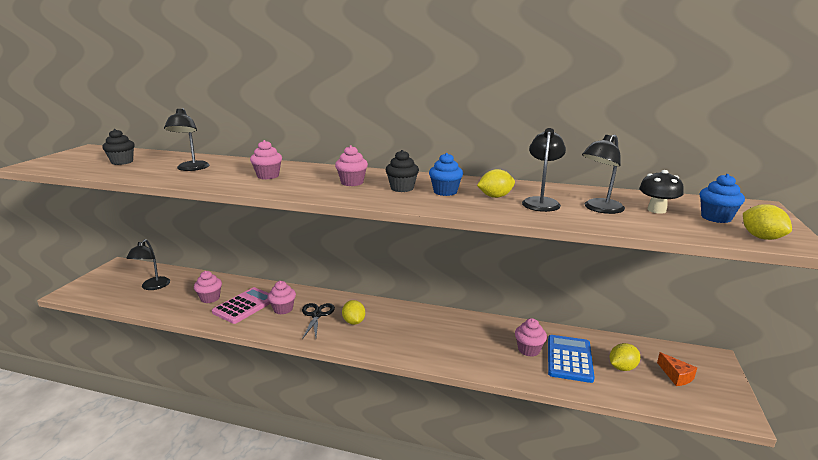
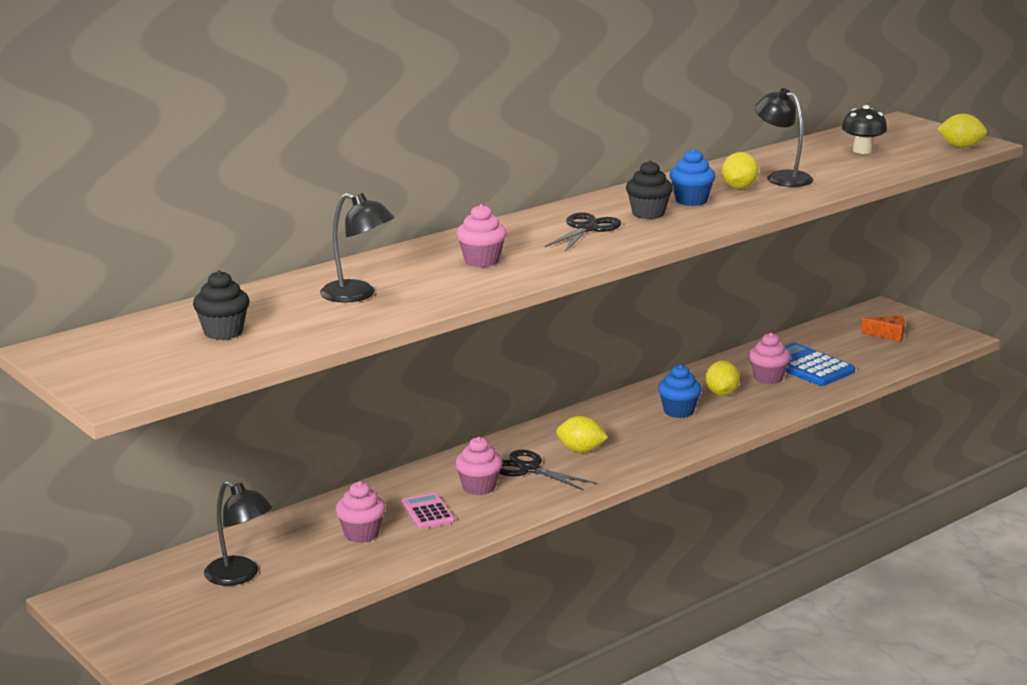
camera: 55 degrees left, 0 degrees up
(245, 306) = (427, 512): pink calculator -> pink calculator, size x0.60
(352, 182) = (586, 229): pink cupcake -> black scissors
(599, 209) = (831, 166): black lamp -> none
(622, 367) = (849, 350): yellow lemon -> yellow lemon (721, 393)
(716, 218) = (906, 142): blue cupcake -> blue cupcake (678, 411)

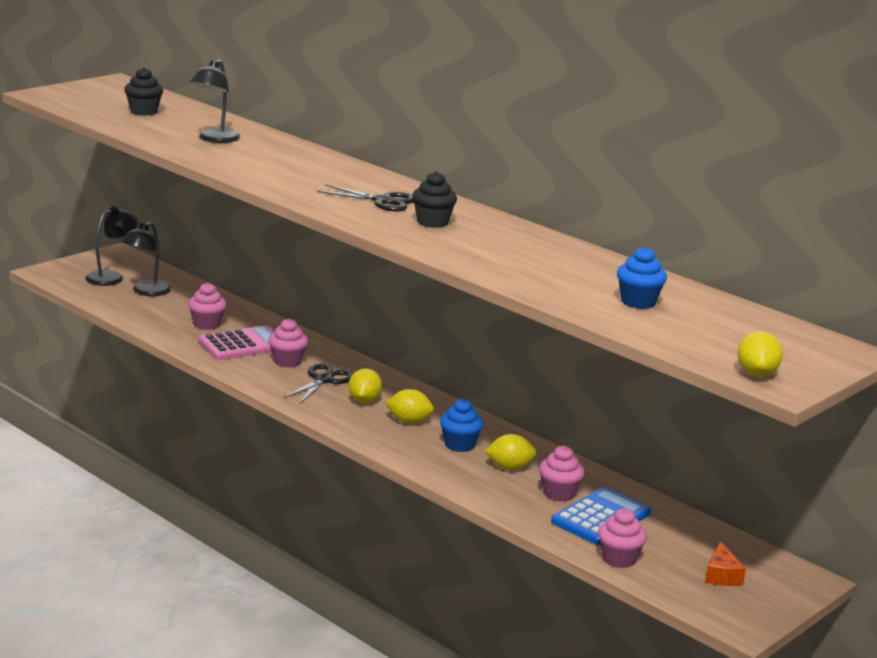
camera: 80 degrees right, 0 degrees up
(427, 512) = (243, 344): pink calculator -> pink calculator, size x1.66
(481, 261) = (294, 170): pink cupcake -> pink cupcake (618, 559)
(691, 201) = (478, 239): blue cupcake -> blue cupcake (638, 302)
(739, 187) = (529, 258): yellow lemon -> yellow lemon (409, 421)
(782, 177) = (574, 278): black lamp -> black lamp (111, 277)
(862, 151) = (701, 321): black mushroom -> none

